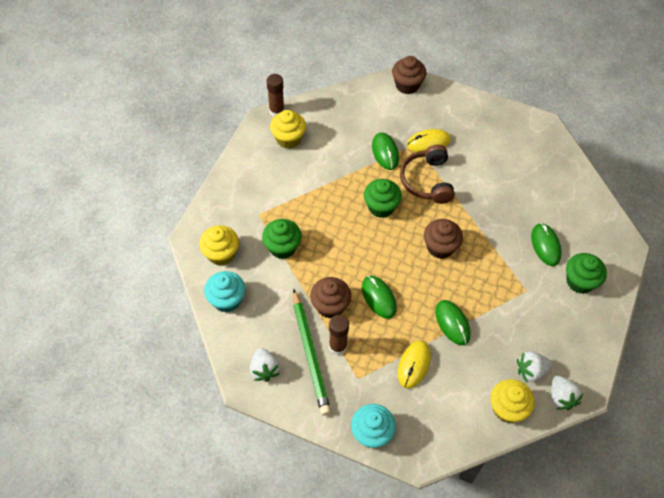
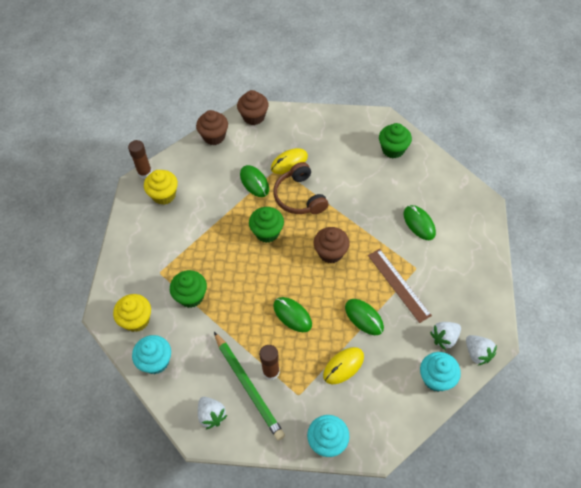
camera: 15 degrees left, 0 degrees up
(330, 306) = (252, 336): brown cupcake -> brown cupcake (214, 136)
(414, 365) = (343, 366): yellow mouse -> yellow mouse turned 45 degrees clockwise
(501, 301) = (398, 285): none -> brown ruler
(507, 408) = (436, 378): yellow cupcake -> turquoise cupcake
(580, 281) = (458, 246): green cupcake -> green cupcake (393, 149)

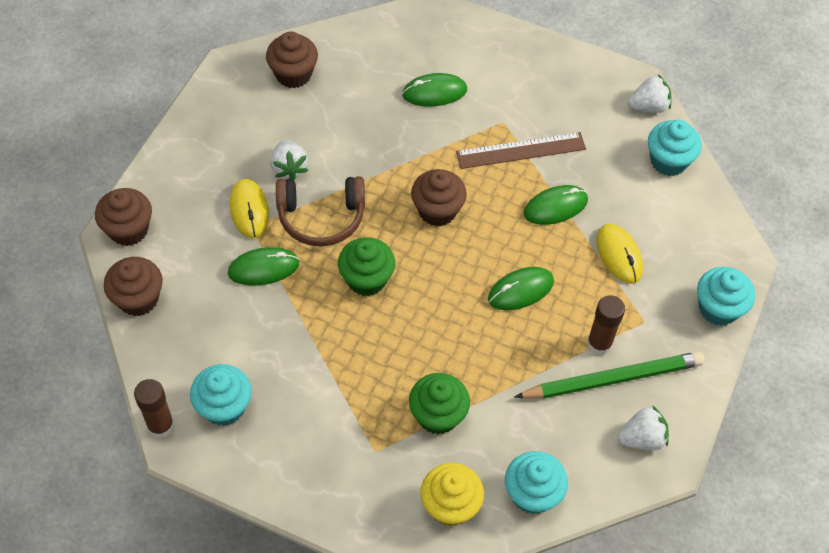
camera: 75 degrees left, 0 degrees up
(164, 195) = (224, 407): yellow cupcake -> turquoise cupcake
(393, 149) = (293, 74): green cupcake -> brown cupcake
(444, 338) = (616, 131): white strawberry -> white strawberry (289, 168)

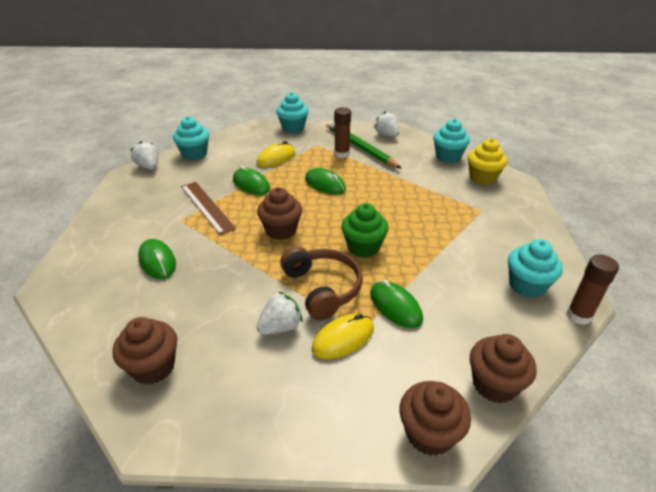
camera: 110 degrees left, 20 degrees down
(438, 415) = (435, 194): green cupcake -> none

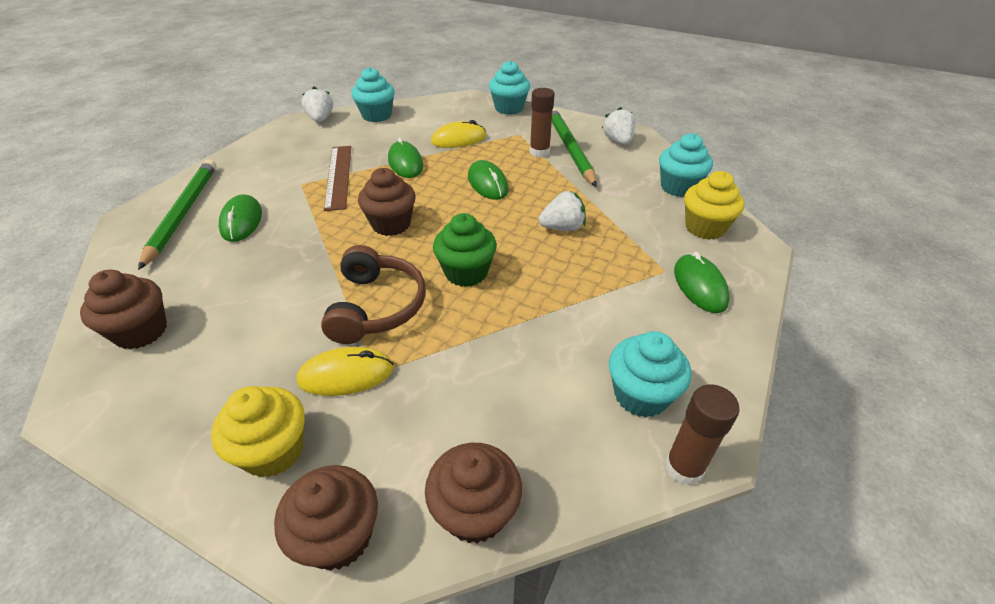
camera: 25 degrees right, 5 degrees up
(97, 269) = (183, 213): none -> green pencil
(280, 327) = (293, 335): white strawberry -> white strawberry (562, 228)
(339, 404) = (273, 451): none -> yellow cupcake
(395, 306) = (440, 359): green mouse -> green mouse (699, 286)

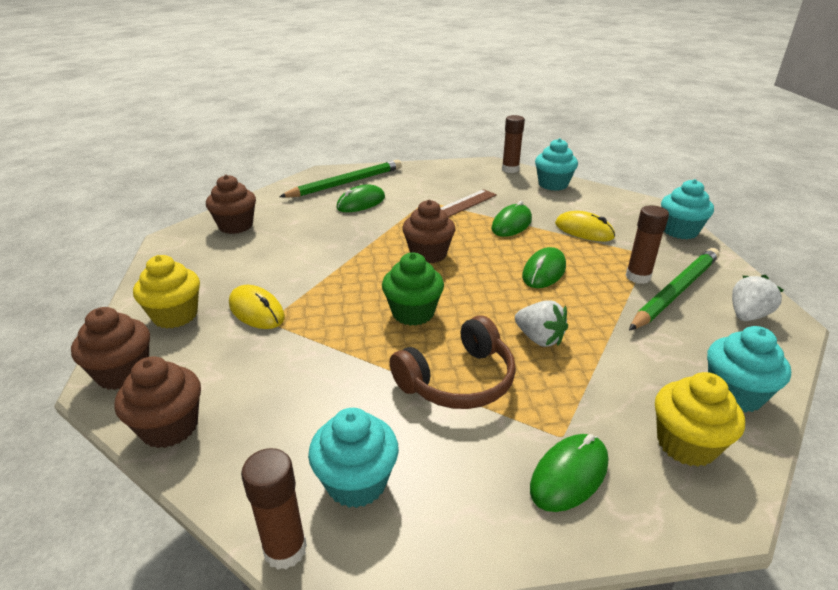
camera: 55 degrees right, 10 degrees down
(320, 119) = (510, 169): white strawberry -> brown glue stick
(376, 306) = (332, 291): brown headphones -> brown headphones (458, 380)

